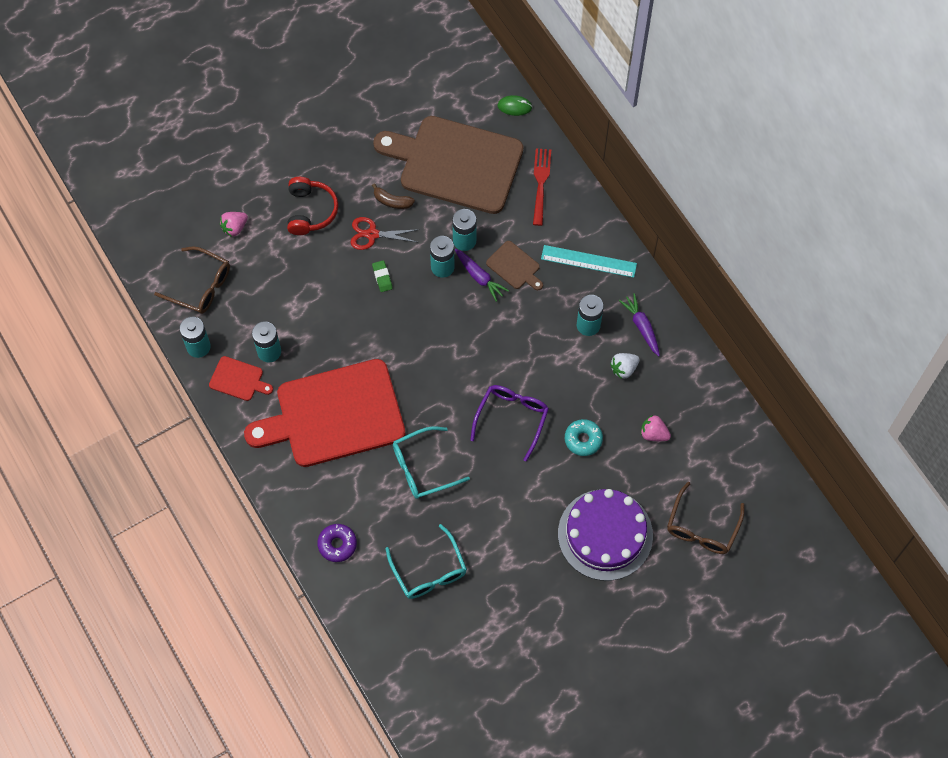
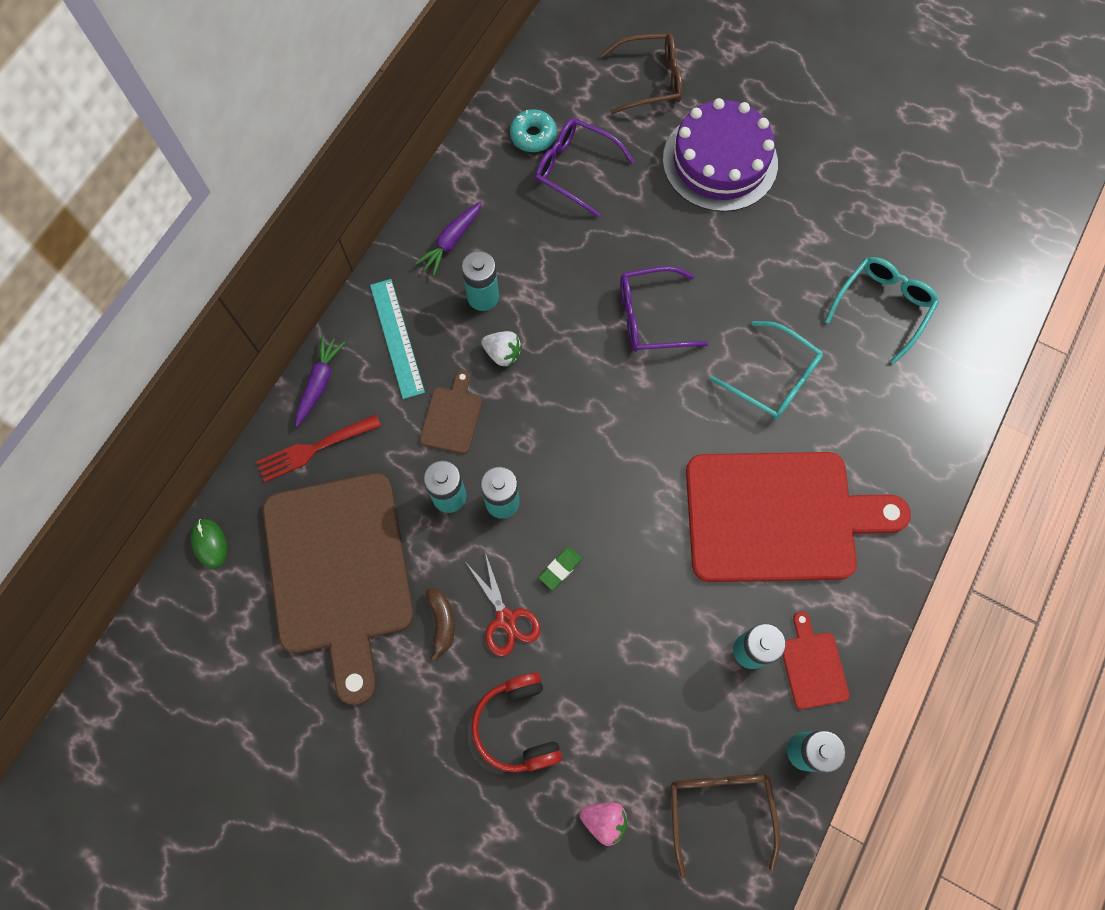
camera: 120 degrees left, 5 degrees up
(310, 211) = (517, 726): red headphones -> red headphones turned 75 degrees counterclockwise
(334, 415) = (778, 516): red cutting board -> red cutting board turned 45 degrees counterclockwise
(337, 544) = (925, 418): purple donut -> none
(479, 277) = (490, 450): purple carrot -> purple carrot (319, 383)
(583, 439) = (627, 233): turquoise donut -> turquoise donut (533, 136)
(624, 369) = (516, 234): white strawberry -> white strawberry (502, 353)
(653, 434) = (575, 170): pink strawberry -> purple glasses

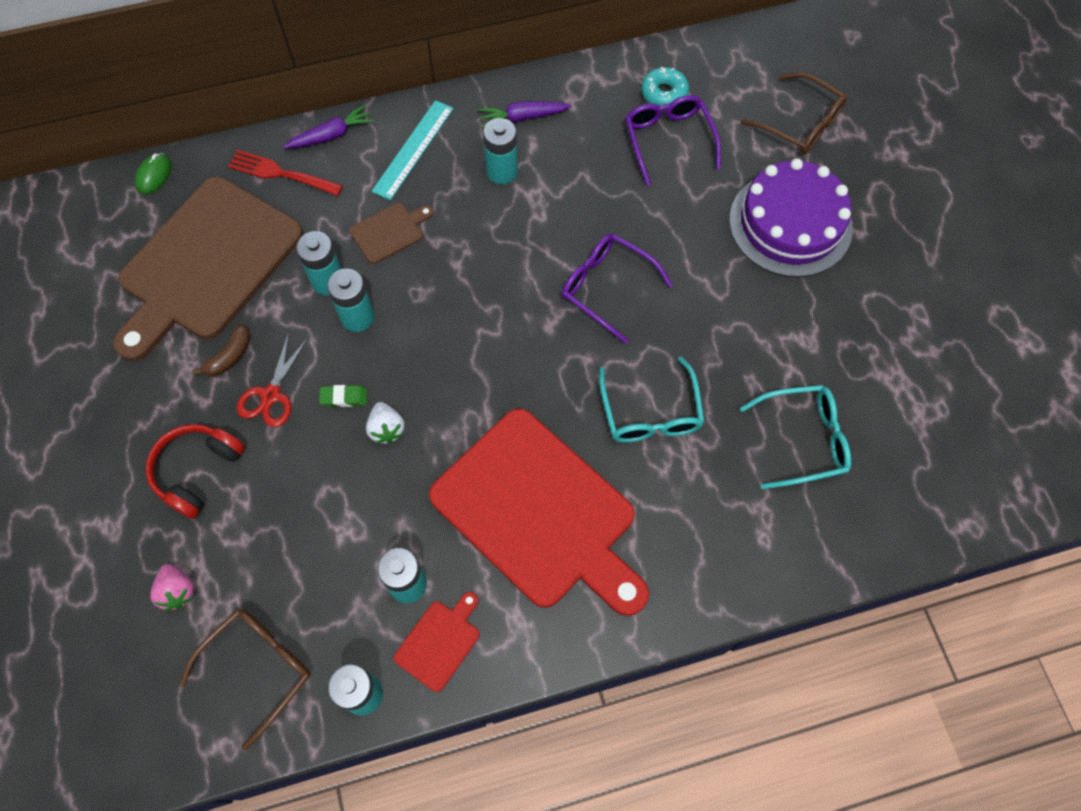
camera: 45 degrees right, 5 degrees down
(502, 353) = (471, 220): white strawberry -> white strawberry (386, 429)

